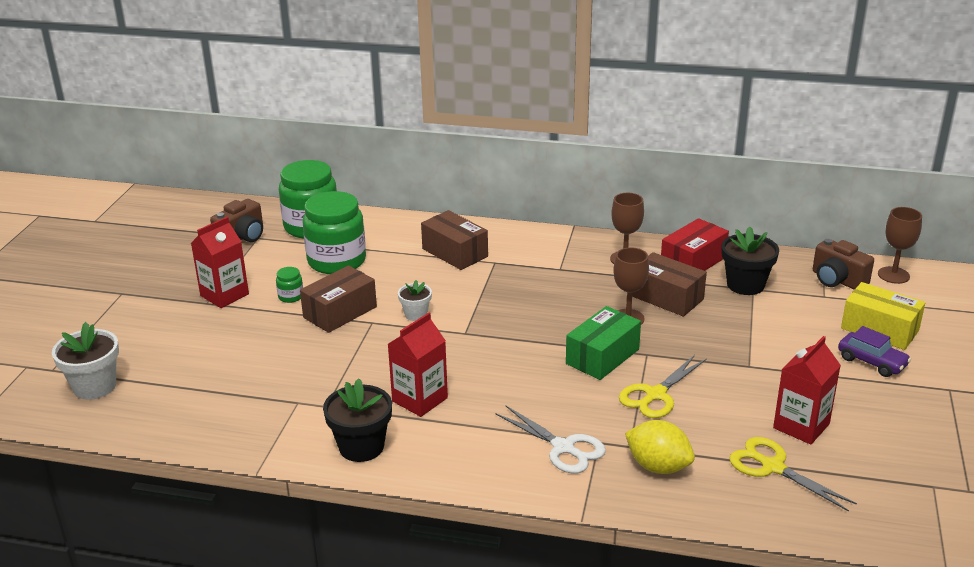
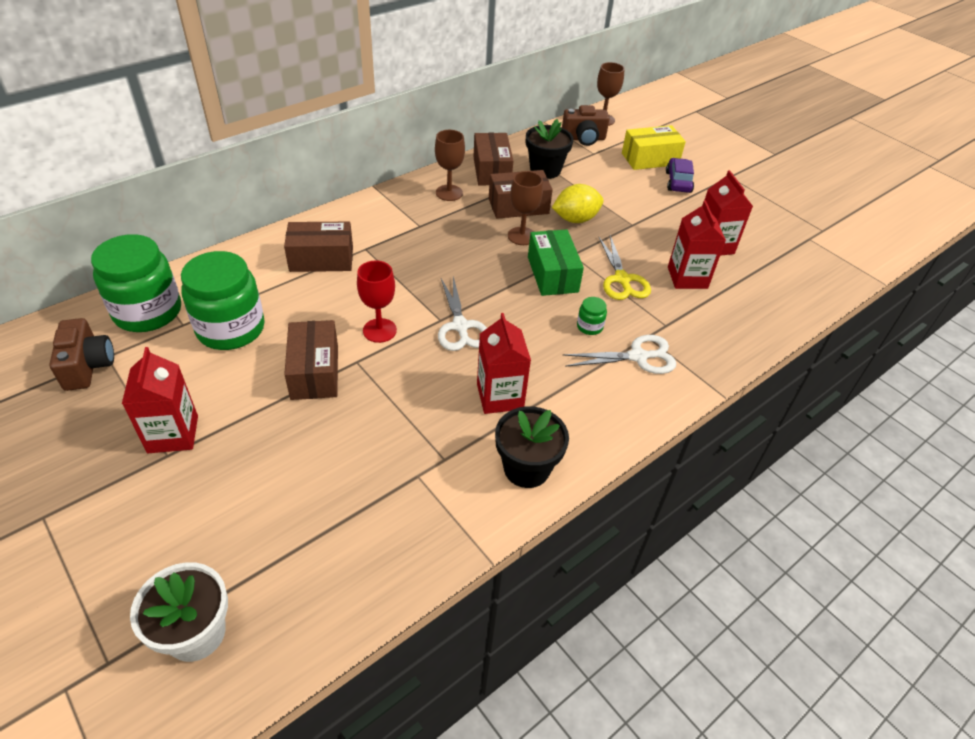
camera: 55 degrees left, 15 degrees up
(291, 296) = (244, 389): green jar -> green jar (589, 326)
(416, 314) = (379, 330): white flower pot -> red goblet
(470, 345) = (460, 327): none -> white scissors
(658, 466) = (699, 327): yellow lemon -> yellow lemon (575, 219)
(693, 262) = (492, 171): red box -> brown box
(721, 430) = (687, 277): none -> red carton
(772, 467) = (742, 282): yellow scissors -> none
(872, 362) = (678, 182): purple car -> purple car turned 75 degrees counterclockwise

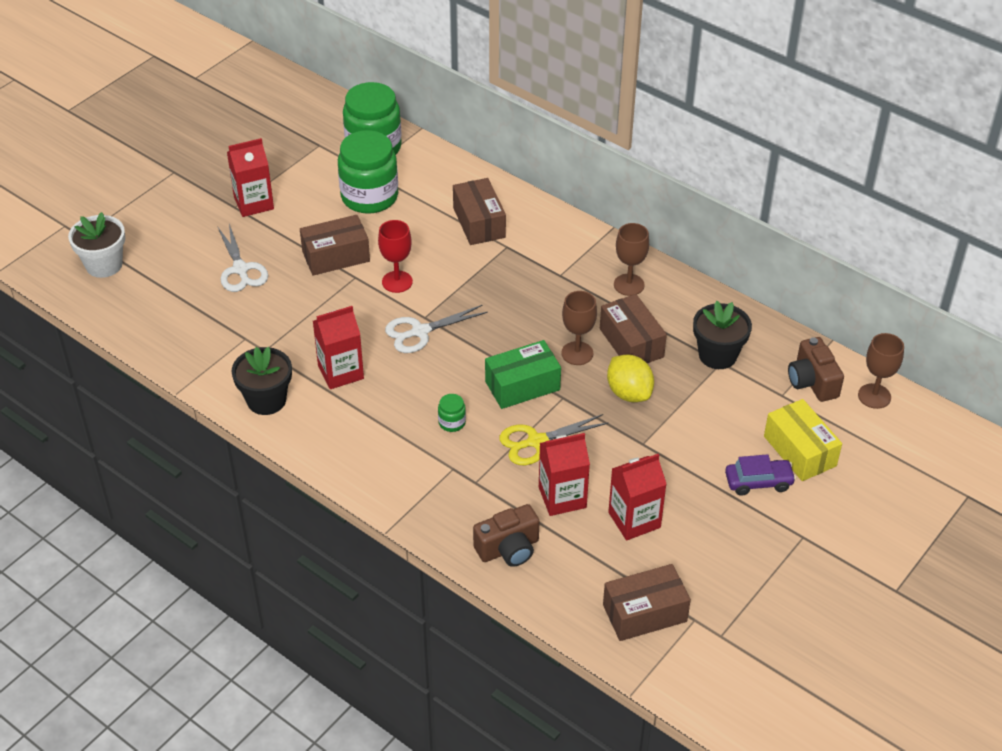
camera: 80 degrees right, 0 degrees up
(88, 366) = (306, 140): brown camera -> brown camera (508, 549)
(492, 171) = (691, 310): brown box -> brown box (644, 613)
(638, 357) = (421, 463): white scissors -> white scissors (241, 270)

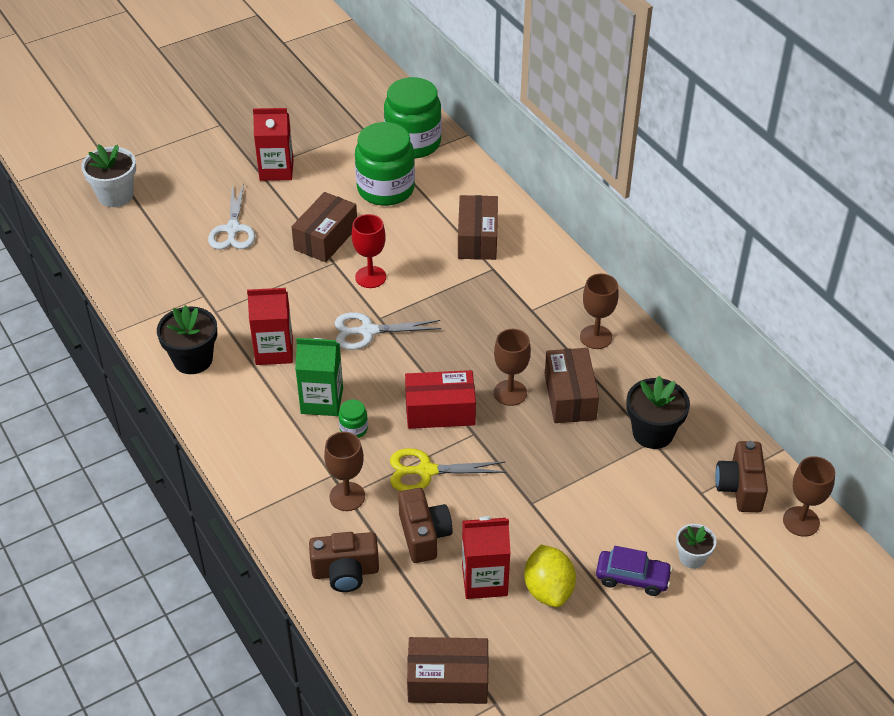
camera: 20 degrees right, 0 degrees up
(336, 256) = (326, 238): brown box -> brown box turned 60 degrees counterclockwise
(409, 405) = (322, 401): none -> green carton
(476, 483) = (347, 496): none -> brown goblet
(522, 385) = (440, 411): green box -> red box
(562, 497) = (423, 535): red carton -> brown camera
(629, 393) = (542, 447): yellow lemon -> yellow lemon (548, 590)
(799, 451) = (692, 557): yellow box -> white flower pot

